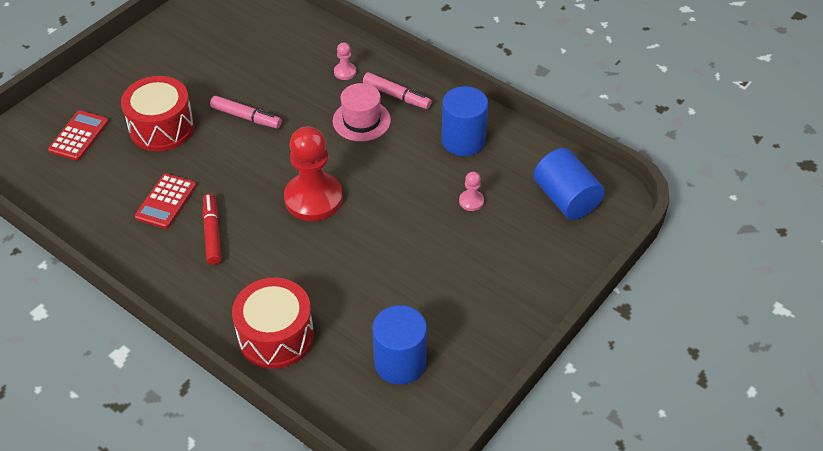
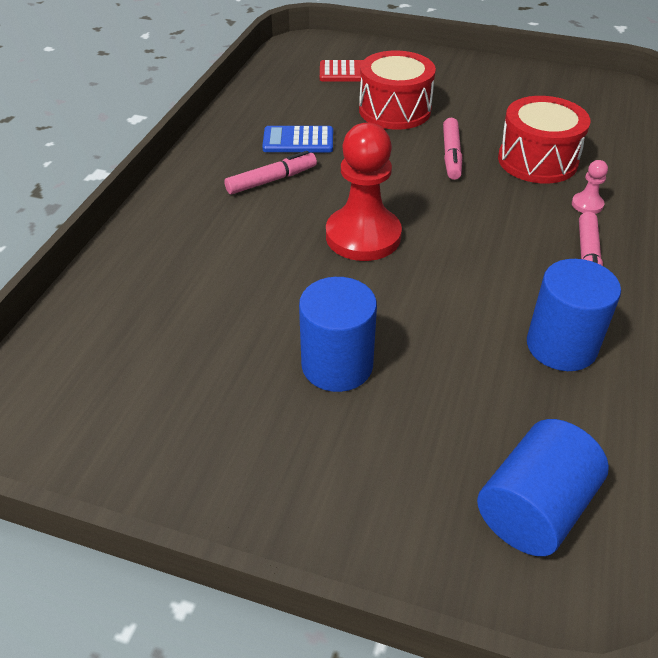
camera: 70 degrees right, 5 degrees down
(166, 201) = (298, 140): red calculator -> blue calculator
(212, 233) = (271, 180): red marker -> pink marker
(276, 336) = (145, 264): red drum -> red drum (537, 160)
(361, 120) = (518, 240): pink hat -> none
(400, 362) = (133, 383): blue cylinder -> blue cylinder (337, 365)
(471, 201) = (451, 385): pink pawn -> none

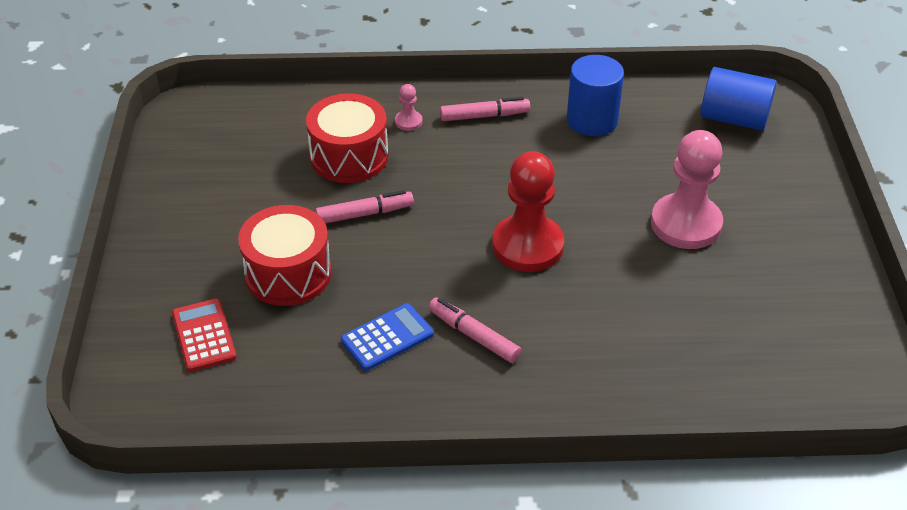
camera: 110 degrees left, 0 degrees up
(298, 140) = (387, 337): blue calculator -> blue calculator turned 105 degrees counterclockwise
(337, 365) = (686, 224): blue cylinder -> pink pawn

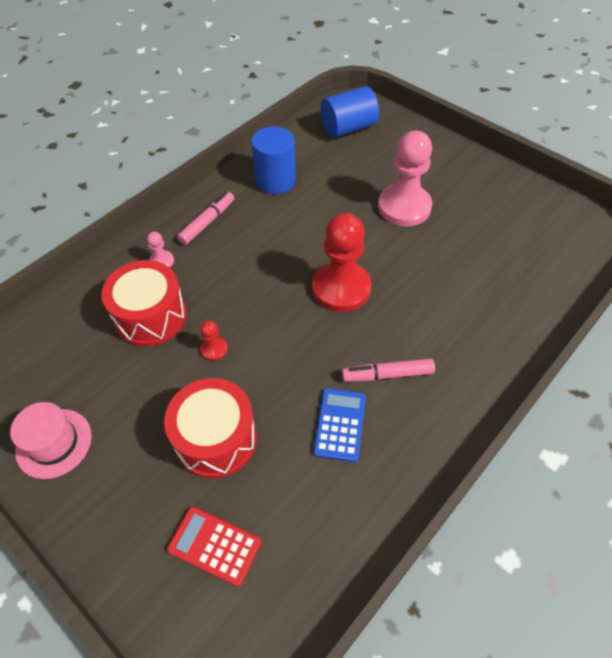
camera: 45 degrees left, 10 degrees up
(185, 192) = (54, 443): none -> pink hat
(365, 214) = (214, 349): pink marker -> red pawn

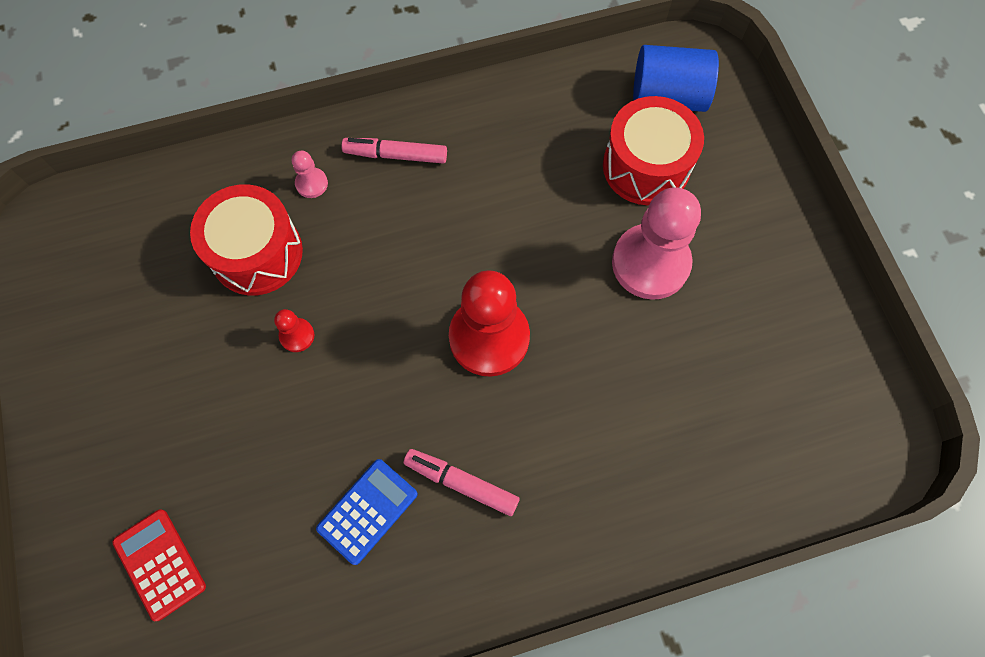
camera: 30 degrees right, 15 degrees up
(54, 443) = (79, 354): pink hat -> none
(207, 222) = (396, 155): pink marker -> pink marker turned 150 degrees counterclockwise
(216, 439) = (232, 447): red drum -> red drum (646, 166)
(275, 180) = (516, 134): blue cylinder -> none

